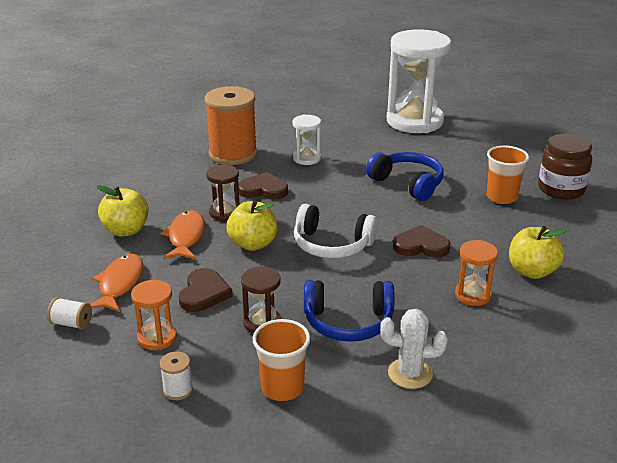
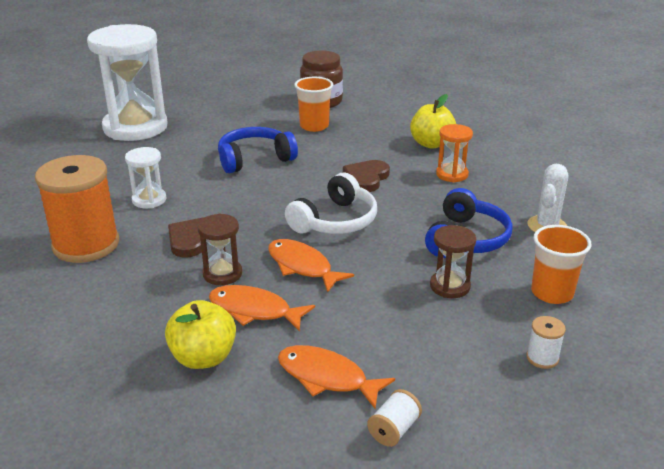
camera: 70 degrees left, 0 degrees up
(157, 338) = (449, 361): orange hourglass -> none
(204, 293) = (380, 315): brown heart -> none
(253, 244) = (302, 266): yellow apple -> orange fish

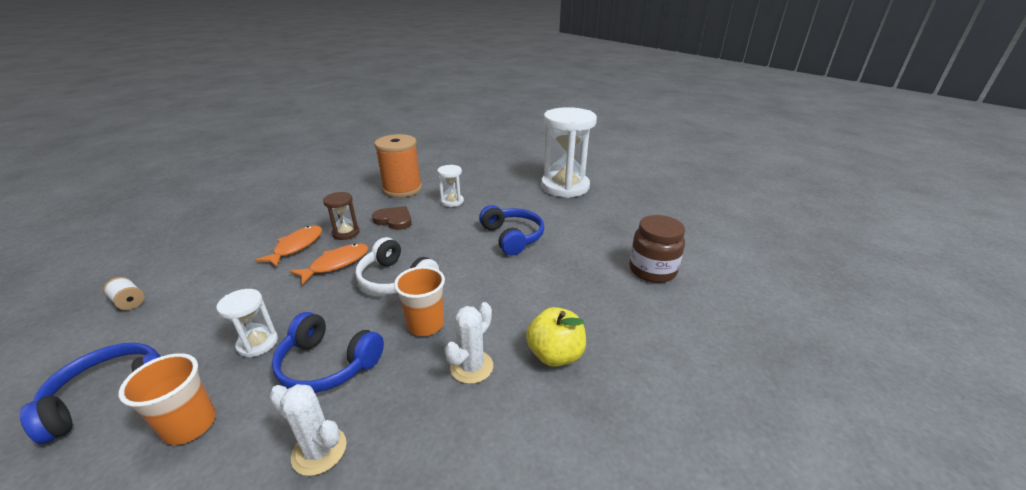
camera: 90 degrees right, 0 degrees up
(203, 357) = (263, 232): yellow apple -> none
(314, 126) = (587, 266): orange cup -> orange cup (426, 325)
(327, 377) = (204, 275): orange fish -> none
(366, 178) = (470, 298): brown heart -> none
(450, 286) = (257, 343): brown hourglass -> white hourglass
(452, 174) = (471, 367): orange hourglass -> white cactus
(542, 358) = (111, 396): white spool -> blue headphones

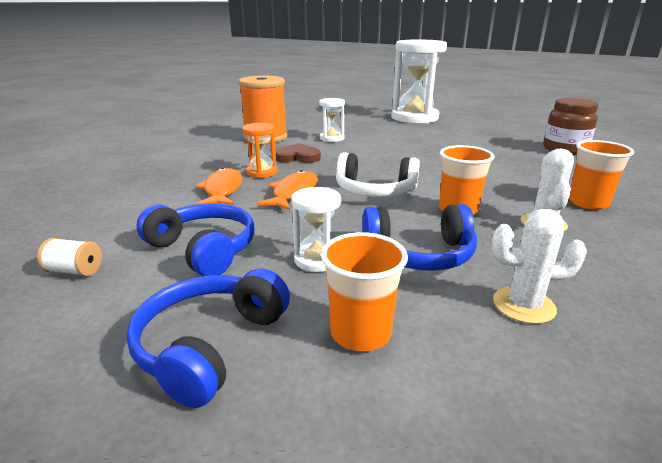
camera: 25 degrees left, 5 degrees down
(346, 233) = (262, 172): brown hourglass -> orange hourglass
(512, 237) = (428, 150): blue headphones -> blue headphones (204, 249)
(555, 355) = (588, 203): yellow apple -> orange cup

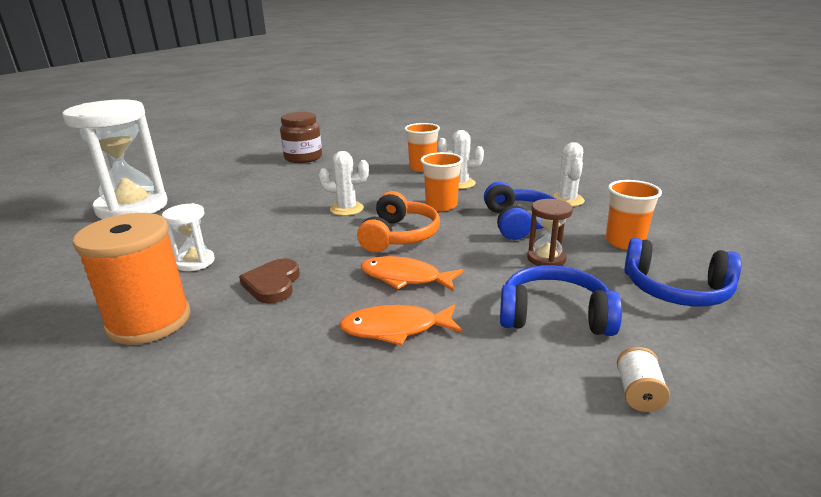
camera: 90 degrees left, 0 degrees up
(204, 249) = (554, 315): blue headphones -> blue headphones turned 60 degrees clockwise
(262, 172) = (332, 306): orange hourglass -> none
(317, 260) = (546, 258): white hourglass -> brown hourglass
(375, 190) = (399, 235): white headphones -> orange headphones
(432, 170) = (346, 209): none -> white cactus

